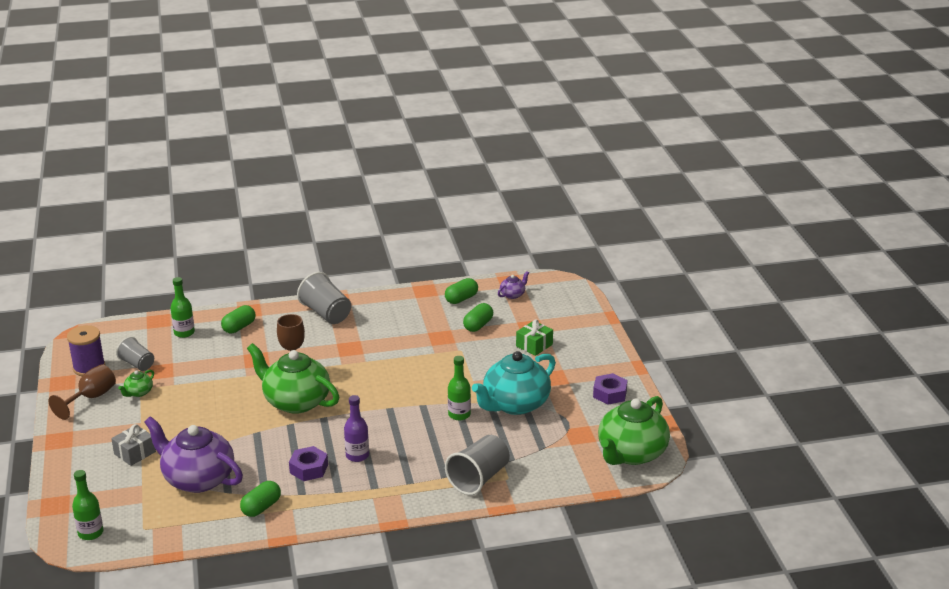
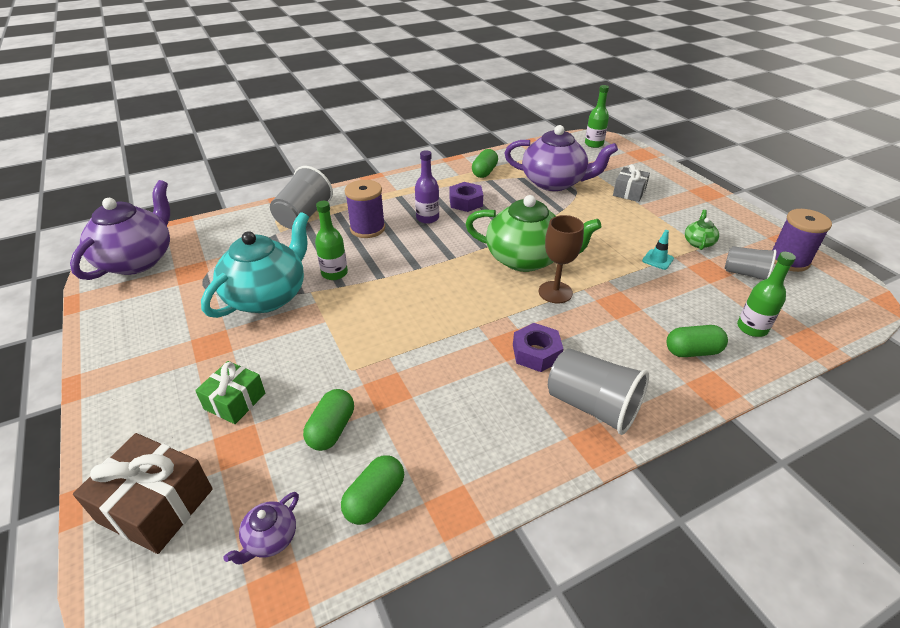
camera: 165 degrees right, 10 degrees up
(91, 398) = (736, 230): brown goblet -> none
(190, 384) = (657, 259): none -> turquoise traffic cone
(239, 327) = (692, 351): green capsule -> green capsule turned 60 degrees clockwise
(419, 453) = (367, 228): none -> purple spool
(569, 312) = (156, 505): none -> brown gift
(609, 394) = (136, 332): purple nut -> purple nut (536, 353)
(631, 453) = (138, 260): green teapot -> purple teapot

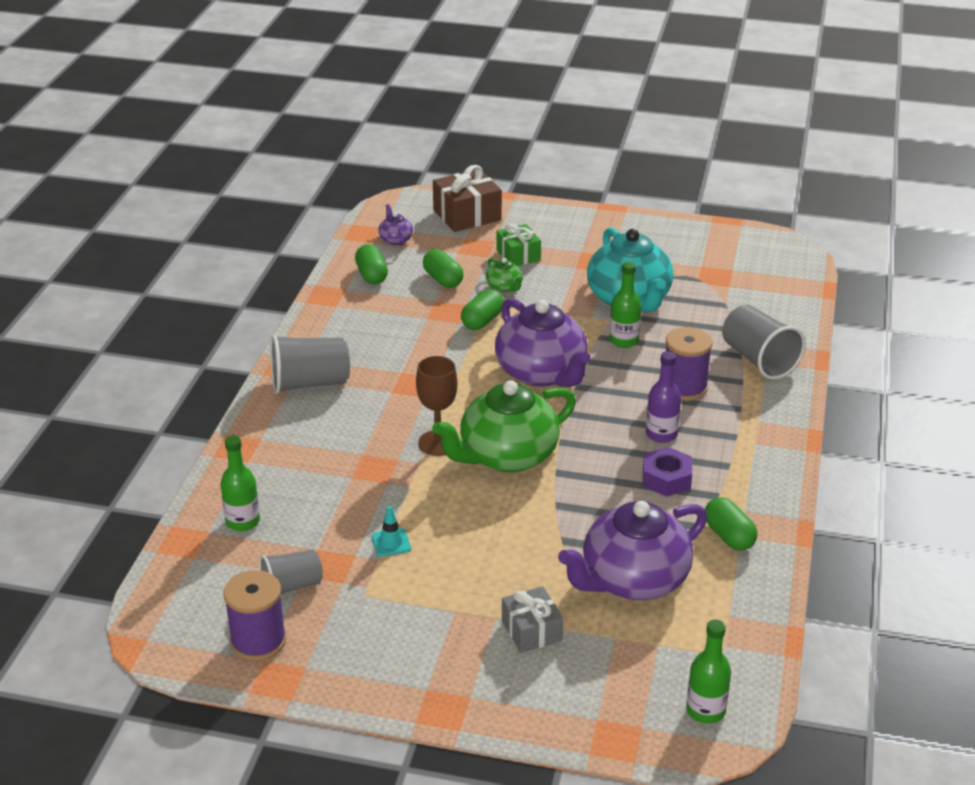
camera: 130 degrees right, 5 degrees down
(138, 260) = (768, 256): purple teapot -> purple teapot (542, 373)
(536, 353) = (388, 389): purple nut -> none
(692, 351) = (276, 466): green capsule -> green capsule (482, 321)
(698, 242) = (373, 599): green teapot -> green teapot (504, 287)

